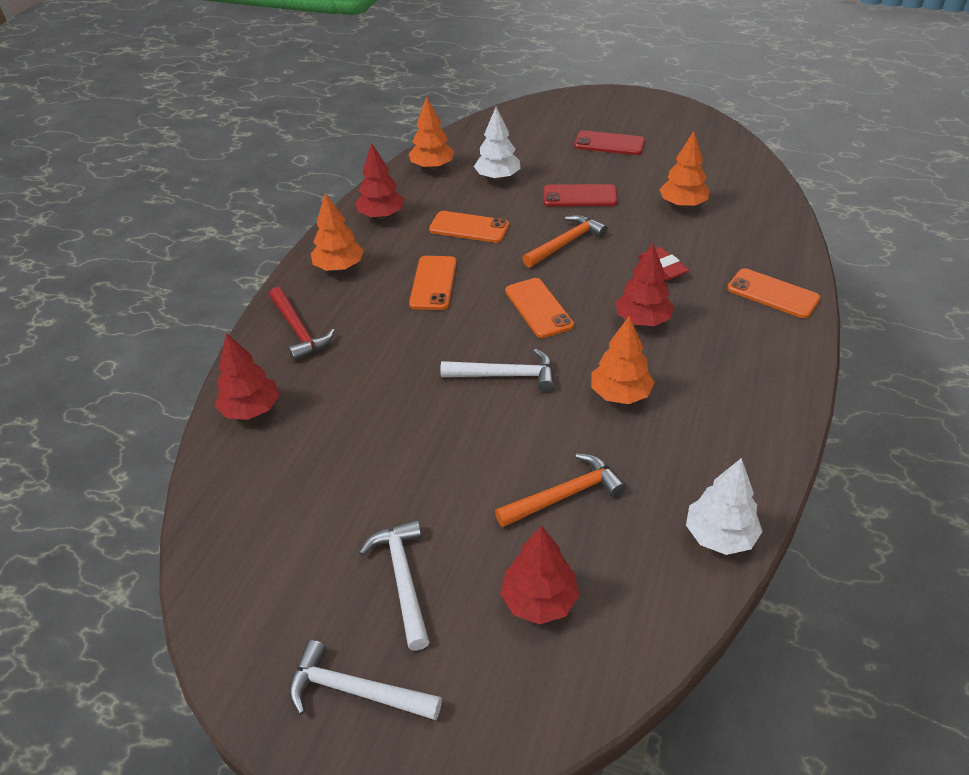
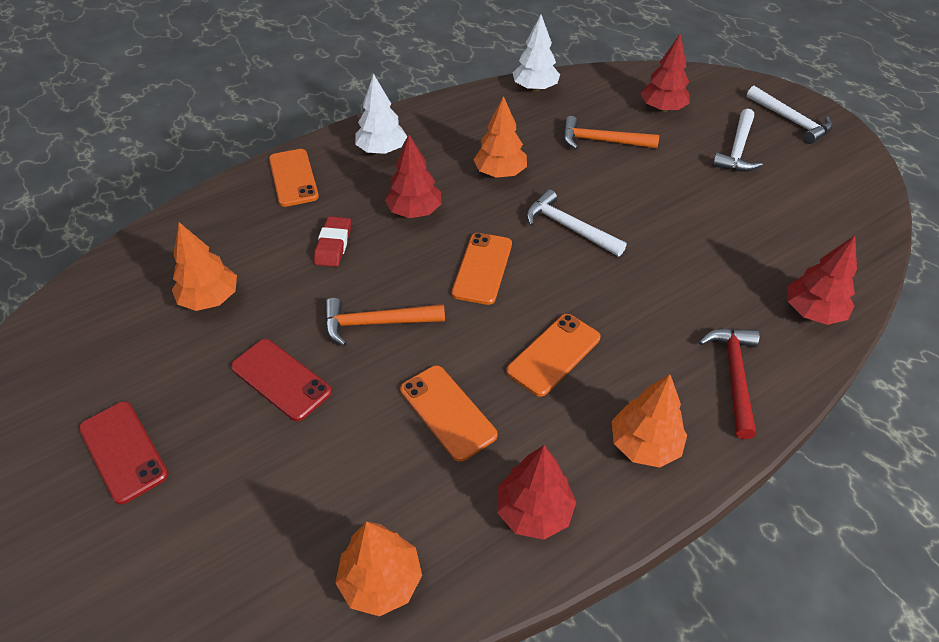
camera: 145 degrees left, 5 degrees up
(497, 177) = (325, 484): white tree -> white tree (382, 150)

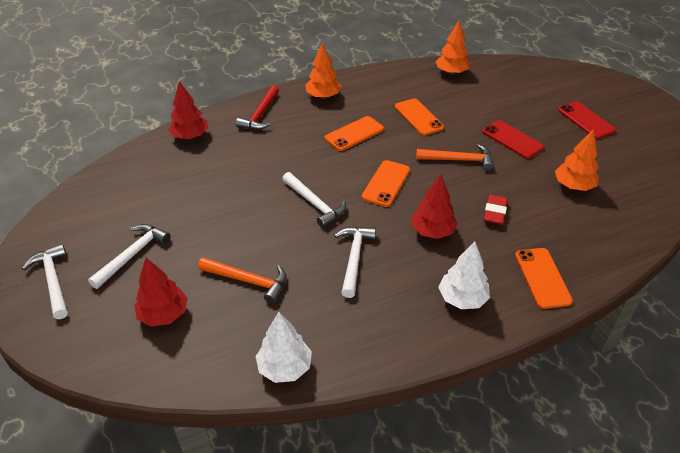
camera: 170 degrees left, 5 degrees down
(500, 173) = (354, 258): orange tree -> white hammer
(533, 511) = (383, 83): red tree -> none

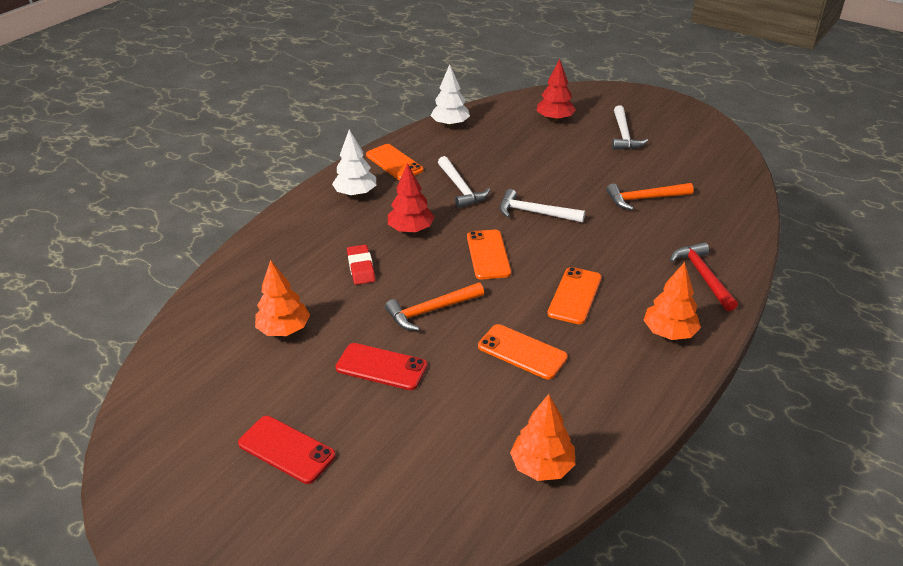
camera: 150 degrees right, 5 degrees down
(53, 281) = (649, 108): white hammer -> none
(190, 136) = (731, 225): red tree -> none
(248, 281) = (523, 150): orange hammer -> orange hammer (644, 199)
(542, 278) = (294, 229): orange phone -> orange phone (394, 163)

